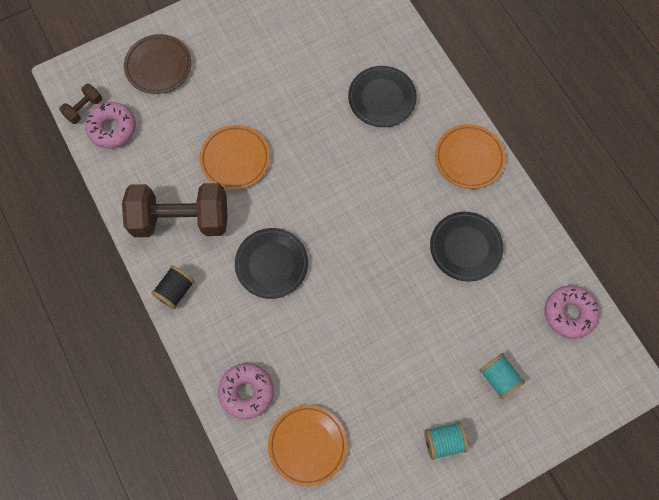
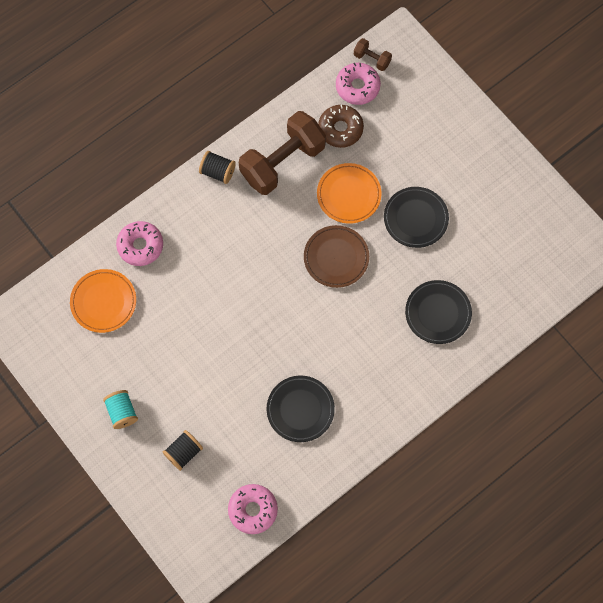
camera: 80 degrees right, 0 degrees up
(157, 154) = (340, 129): none -> brown donut
(158, 66) = (428, 110): brown plate -> brown plate (336, 257)
(181, 219) = (282, 162): brown dumbbell -> brown dumbbell turned 60 degrees clockwise
(271, 264) = (255, 244): black plate -> black plate (415, 218)
(469, 158) = (391, 402): orange plate -> none
(498, 378) = (183, 452): turquoise spool -> black spool

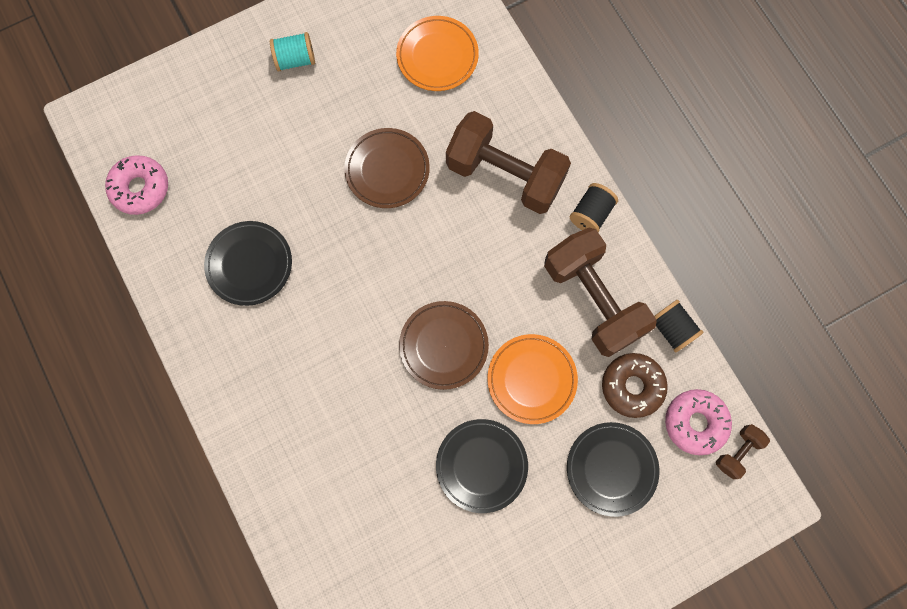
camera: 100 degrees right, 5 degrees up
(140, 246) = (503, 107): pink donut -> none
(183, 452) = (230, 121): black spool -> black spool (672, 329)
(196, 236) = (505, 174): none -> brown dumbbell
(206, 322) = (387, 170): none -> brown plate
(438, 313) = (339, 468): black plate -> black plate (611, 469)

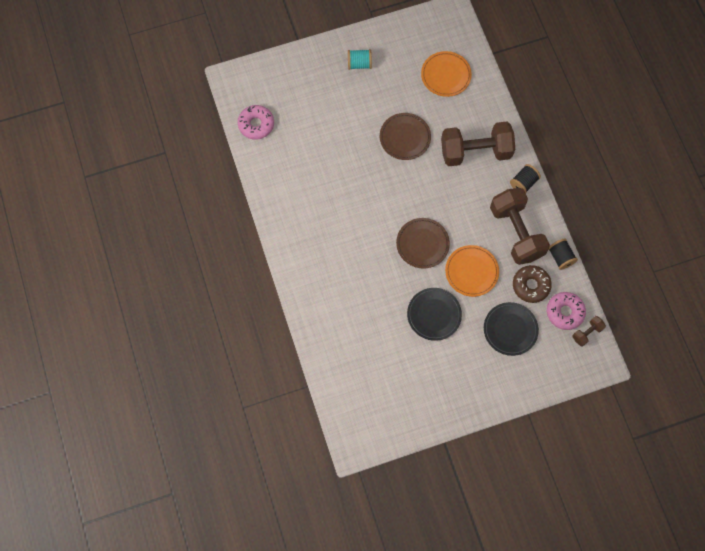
camera: 10 degrees right, 5 degrees down
(249, 264) = (314, 179): black plate -> none
(505, 174) = (475, 152): brown dumbbell -> brown dumbbell turned 45 degrees counterclockwise

